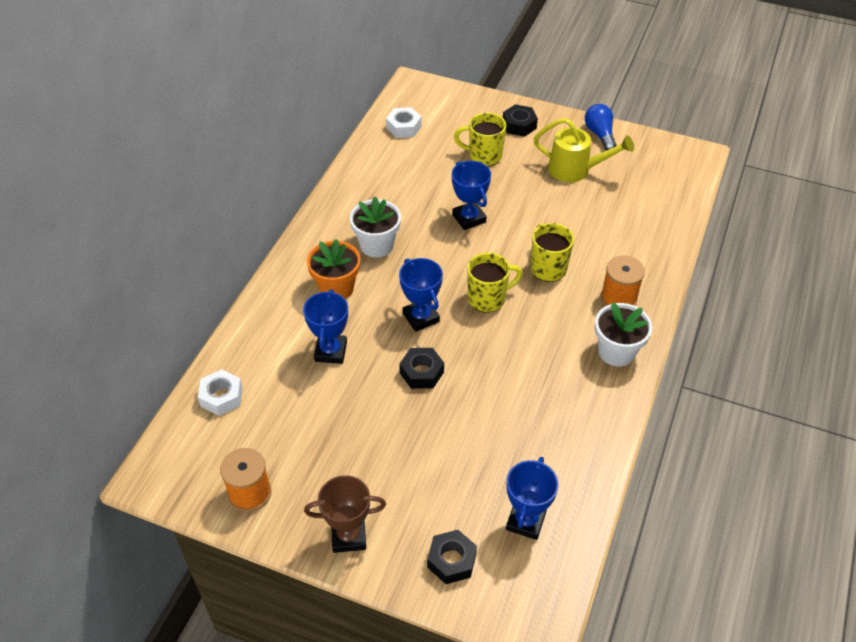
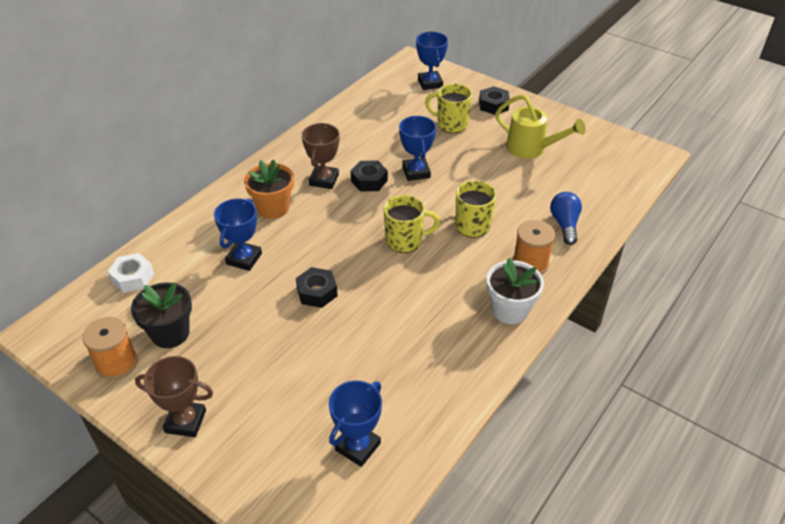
camera: 15 degrees right, 5 degrees down
(290, 449) = (170, 333): none -> black flower pot
(376, 245) = (324, 180): white flower pot -> brown trophy
(403, 127) = (389, 92): white nut -> none
(421, 317) = (337, 246): blue trophy -> blue trophy (430, 83)
(451, 560) = (270, 467): black nut -> black nut (369, 181)
(600, 134) = (566, 123): blue light bulb -> blue light bulb (564, 225)

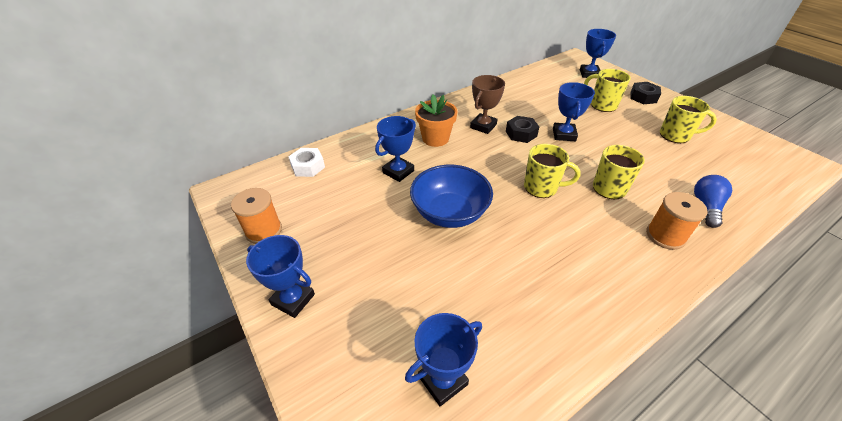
camera: 20 degrees right, 0 degrees up
(170, 333) = (316, 217): black flower pot -> none
(185, 421) = (293, 299): brown trophy -> blue trophy
(317, 292) = (450, 213): black nut -> blue bowl
(510, 310) = (637, 277): white flower pot -> none
(531, 149) = (675, 135): yellow watering can -> yellow mug

